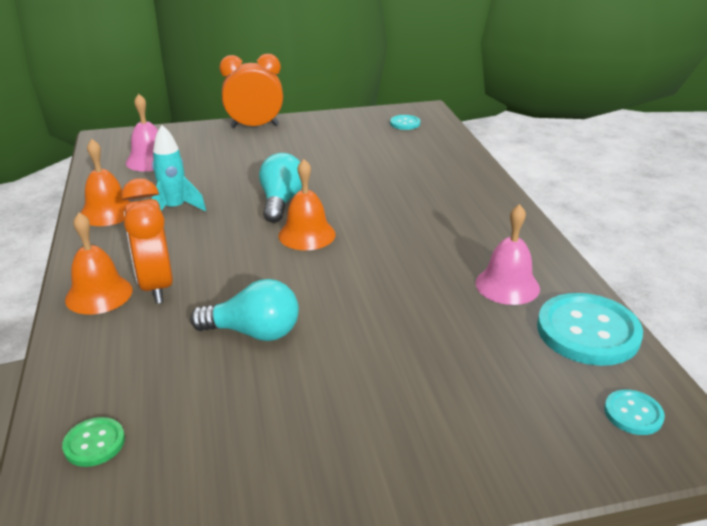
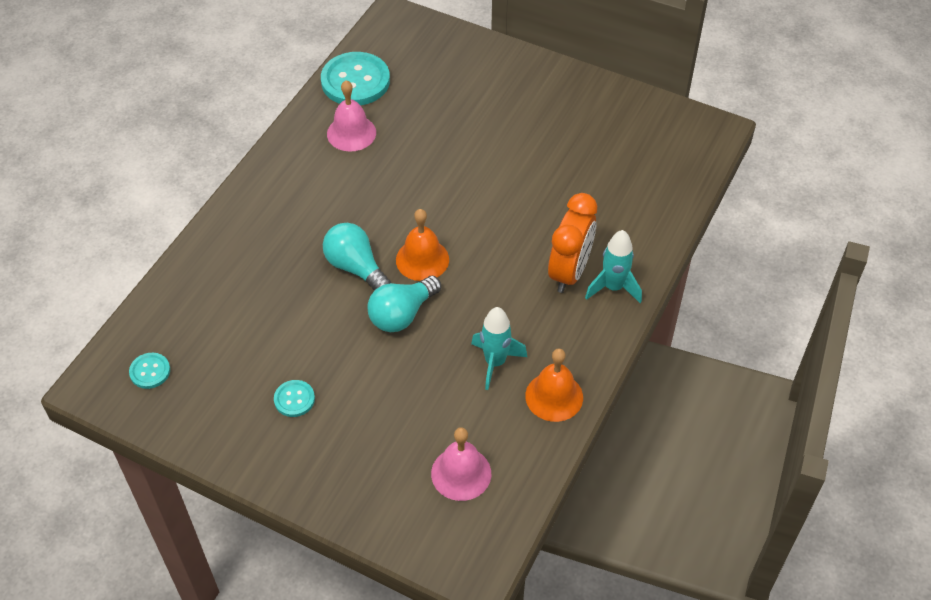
camera: 140 degrees left, 20 degrees up
(94, 443) = (668, 172): green button -> none
(99, 294) = (613, 287): orange bell -> turquoise rocket
(253, 332) = (537, 192): turquoise light bulb -> turquoise light bulb (356, 267)
(255, 126) = (298, 479): orange clock -> none
(633, 413) = (402, 38): turquoise button -> turquoise button (294, 399)

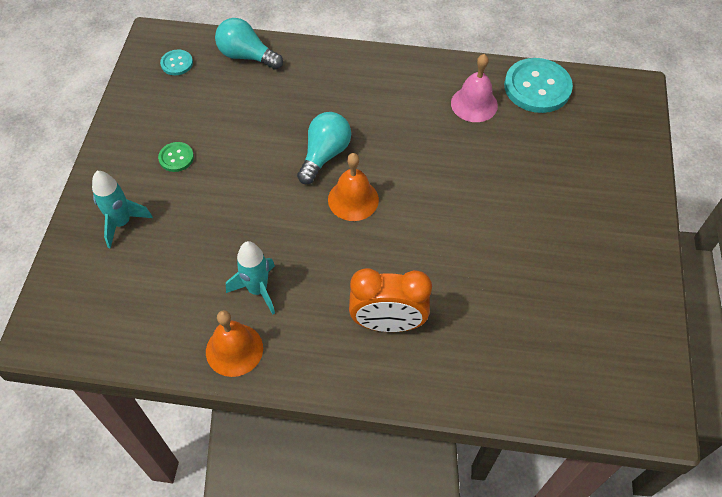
camera: 70 degrees right, 5 degrees up
(294, 399) = (176, 158): turquoise button -> green button
(402, 314) = (286, 203): turquoise light bulb -> turquoise light bulb (246, 56)
(461, 473) = (132, 297): pink bell -> none
(613, 287) = (383, 368): turquoise rocket -> turquoise rocket (122, 223)

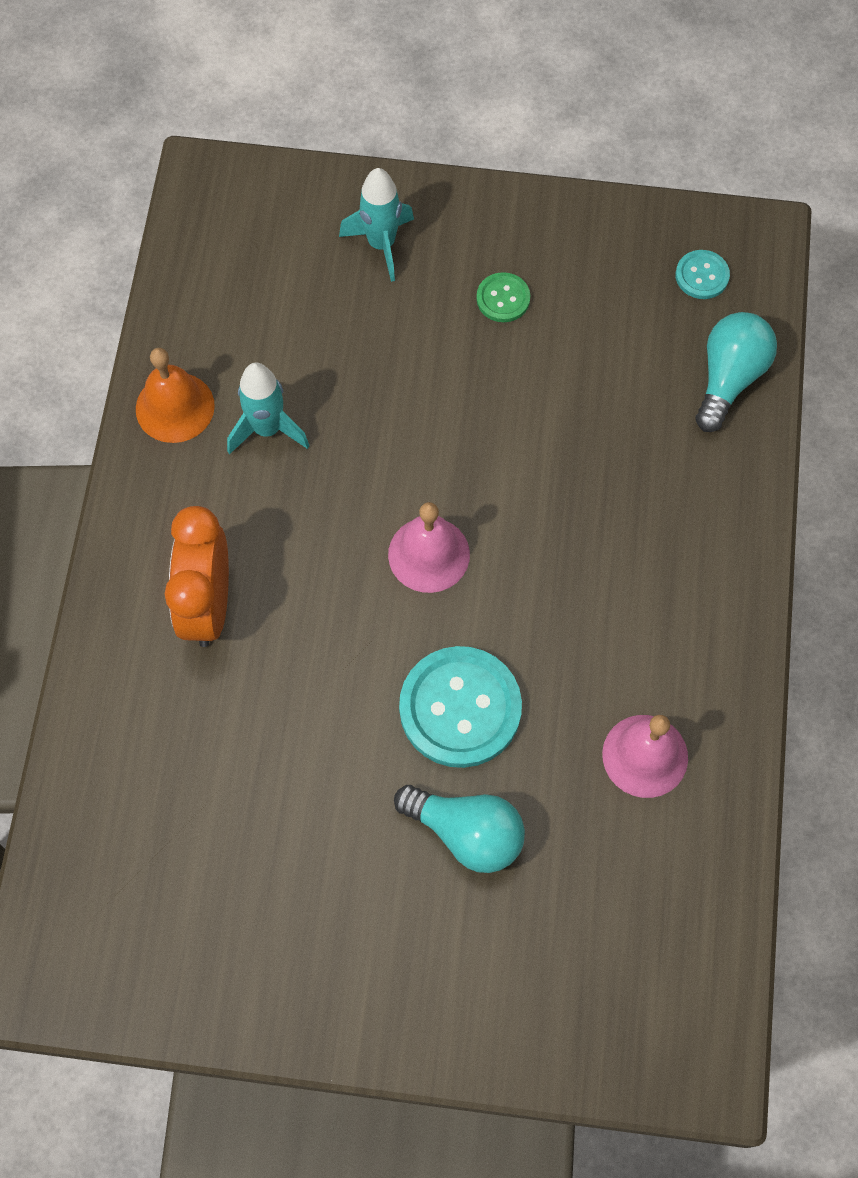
camera: 90 degrees right, 10 degrees up
(324, 155) = (517, 509): turquoise light bulb -> turquoise light bulb (466, 833)
(353, 199) = (429, 554): orange bell -> pink bell
(537, 87) = (695, 875): turquoise button -> turquoise button (460, 708)

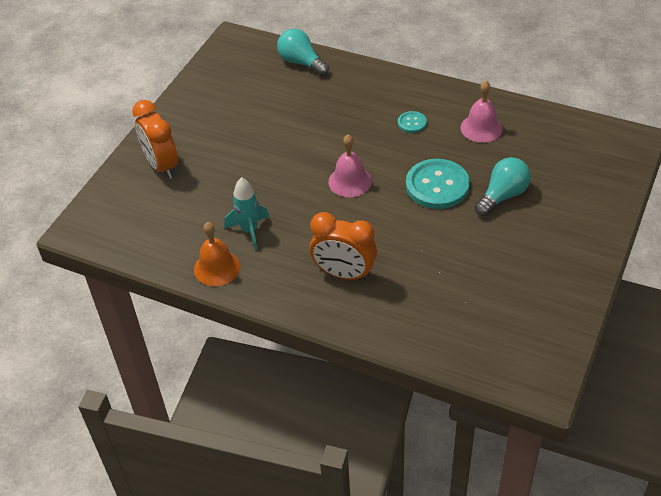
camera: 70 degrees left, 20 degrees down
(381, 244) = (162, 166): turquoise rocket -> orange clock
(503, 298) = (219, 127): green button -> none
(702, 276) = (243, 60): turquoise button -> turquoise button (412, 123)

